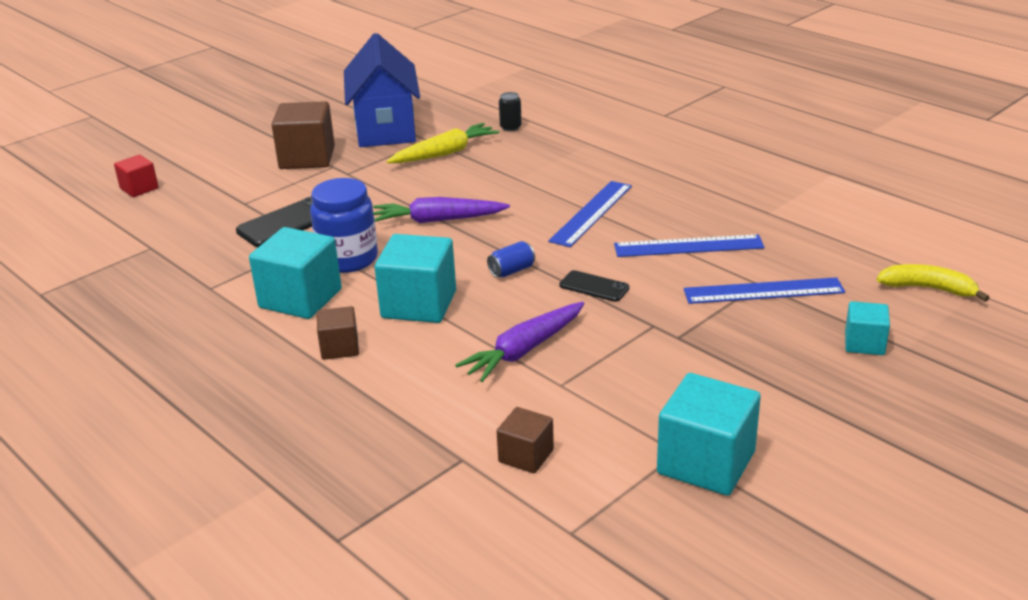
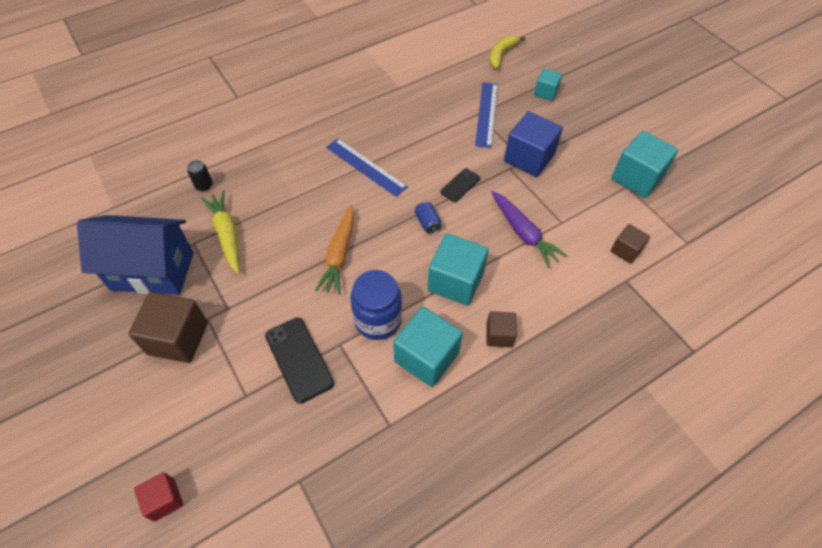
camera: 80 degrees left, 25 degrees up
(437, 220) = (339, 255): purple carrot -> orange carrot
(686, 341) = (529, 158): none -> blue cube
(688, 246) = (426, 131): blue ruler -> none

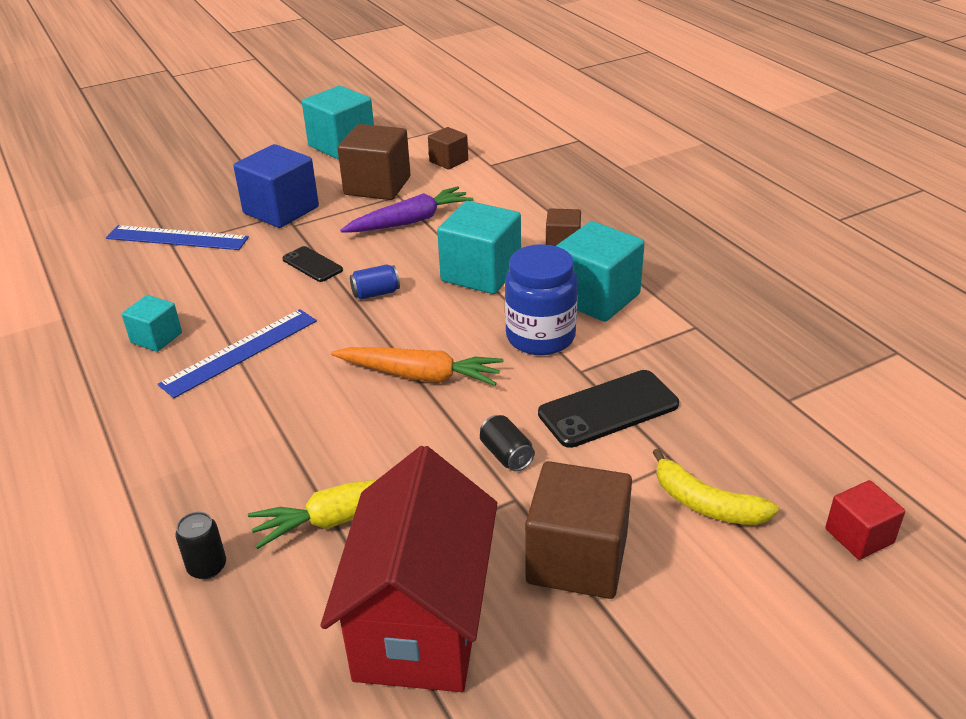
camera: 85 degrees left, 20 degrees down
(153, 271) = (420, 622): blue house -> red house
(263, 303) = (506, 455): none -> black can
(501, 55) = (52, 220): yellow banana -> yellow banana (706, 504)
(545, 92) = (159, 190): turquoise cube -> turquoise cube (156, 338)
(574, 208) = (377, 186): none -> brown cube

